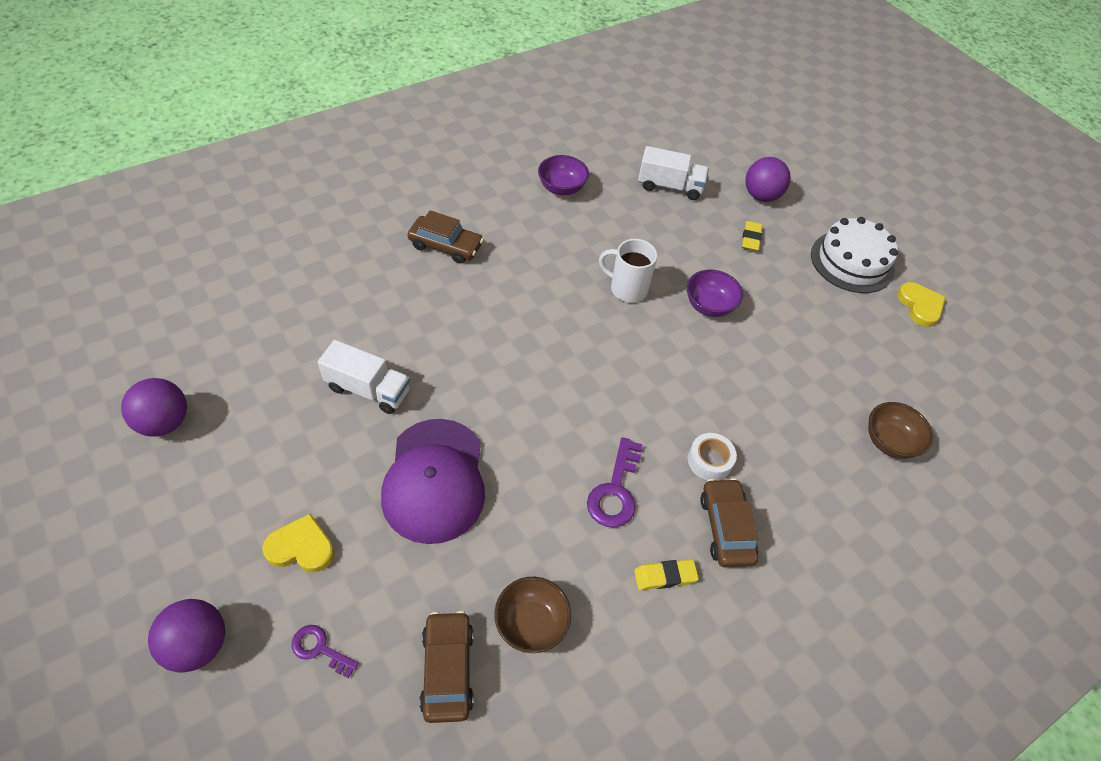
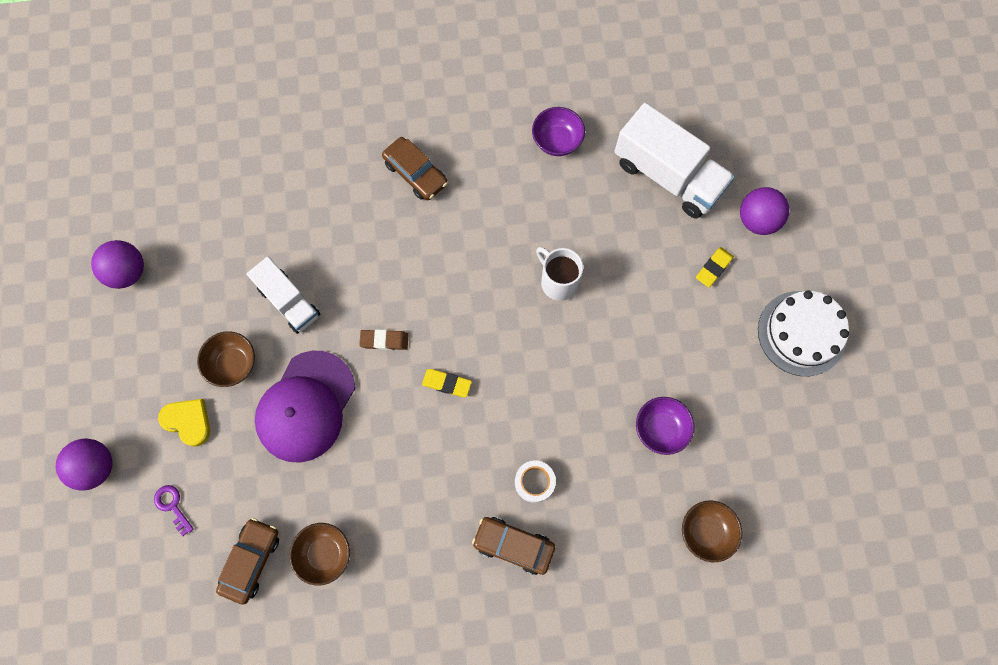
camera: 30 degrees right, 20 degrees up
(331, 469) = (233, 364): none -> brown bowl
(488, 390) = (384, 340): none -> brown eraser
(615, 490) = (442, 475): purple key -> none
(665, 576) = (442, 563): yellow eraser -> yellow eraser (447, 383)
(670, 186) = (668, 175): white truck -> white truck, size x1.59
(709, 306) = (625, 329): purple bowl -> purple bowl (660, 429)
(726, 528) = (513, 545): brown car -> brown car turned 90 degrees counterclockwise
(920, 306) = (837, 409): yellow heart -> none

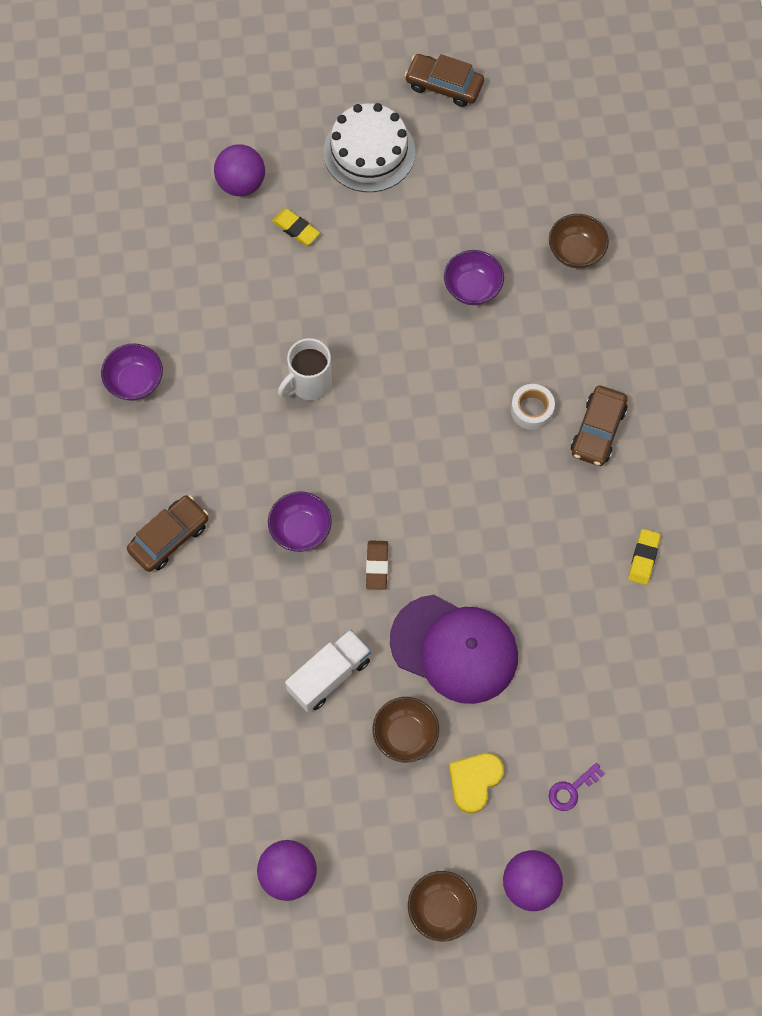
camera: 90 degrees left, 5 degrees down
(251, 561) = (627, 697): brown car -> brown car (444, 85)
(324, 554) = (616, 620): brown bowl -> brown bowl (441, 909)
(419, 277) = (300, 530): none -> purple bowl
(447, 383) = (426, 498): yellow eraser -> yellow eraser (643, 558)
(668, 175) = (184, 268): white truck -> none

